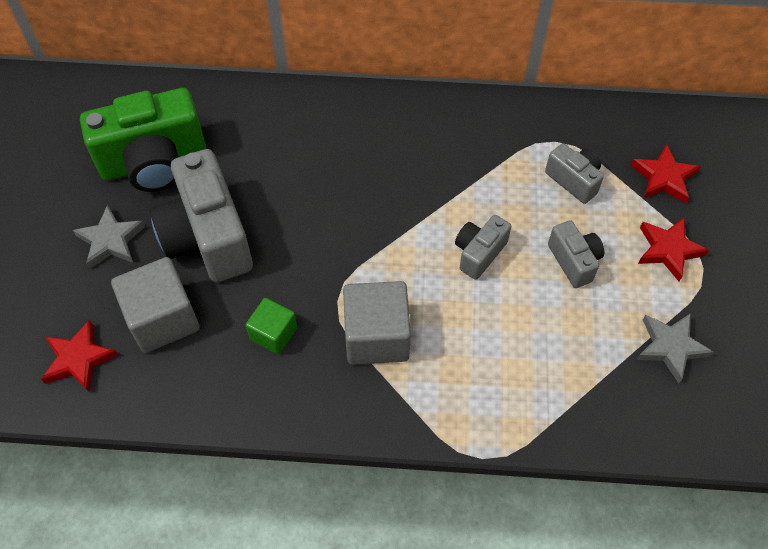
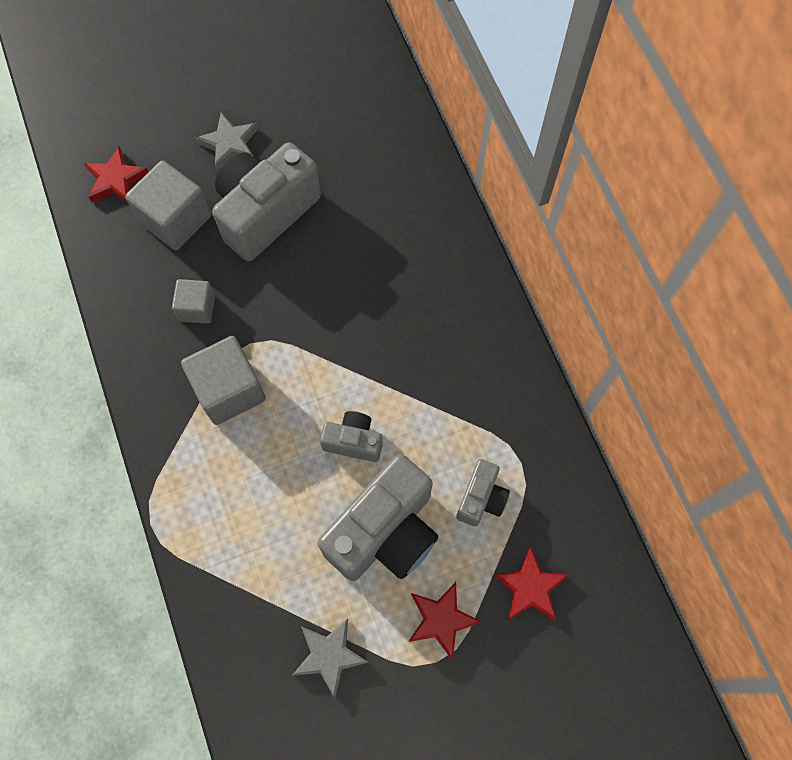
camera: 65 degrees right, 10 degrees up
(154, 162) = (321, 135): green camera -> none
(273, 334) = (197, 308): green cube -> grey cube
(574, 261) = (385, 532): grey camera -> grey camera, size x1.97

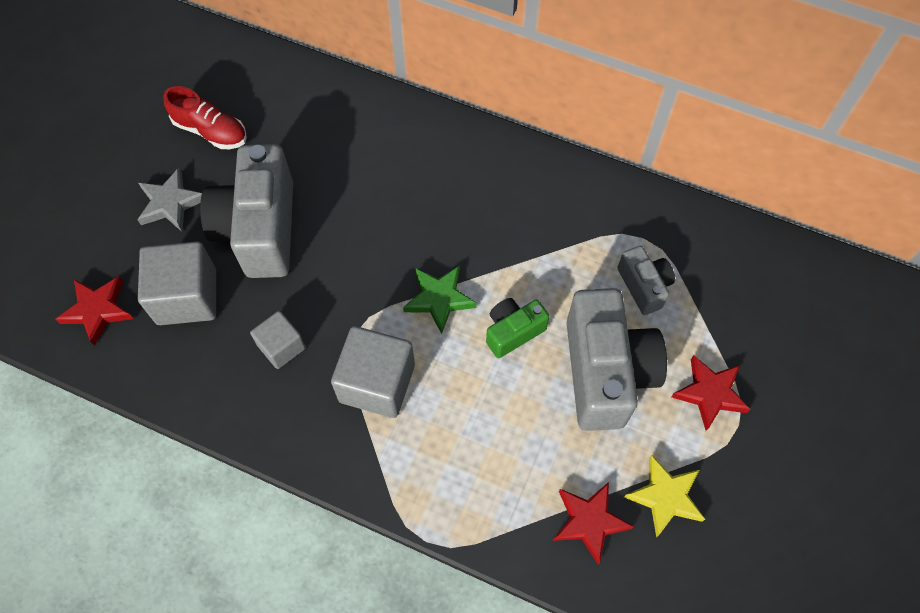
camera: 45 degrees left, 5 degrees down
(306, 113) = (211, 131): none -> red shoe
(329, 371) = (439, 299): none -> green star
(329, 655) = (665, 497): grey star -> yellow star
(353, 441) = (513, 332): grey camera -> green camera
(530, 588) = (741, 314): red star -> red star (589, 522)

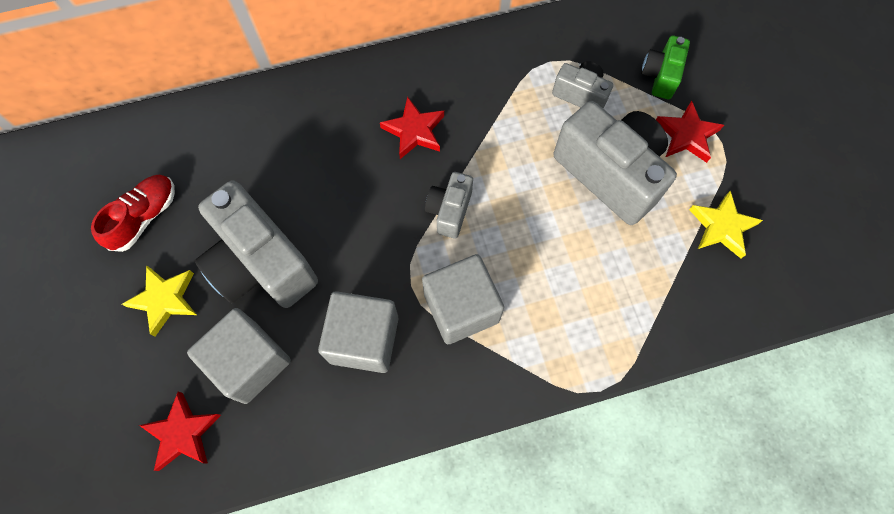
camera: 40 degrees left, 5 degrees up
(170, 203) = (164, 299): grey star -> yellow star
(211, 131) = (144, 217): red shoe -> red shoe turned 45 degrees counterclockwise
(281, 346) = (364, 339): grey cube -> grey cube, size x1.69
(439, 299) = (449, 211): green star -> grey camera
(513, 332) = (523, 194): green camera -> green camera (660, 76)
(589, 522) = (691, 284): red star -> red star (414, 131)

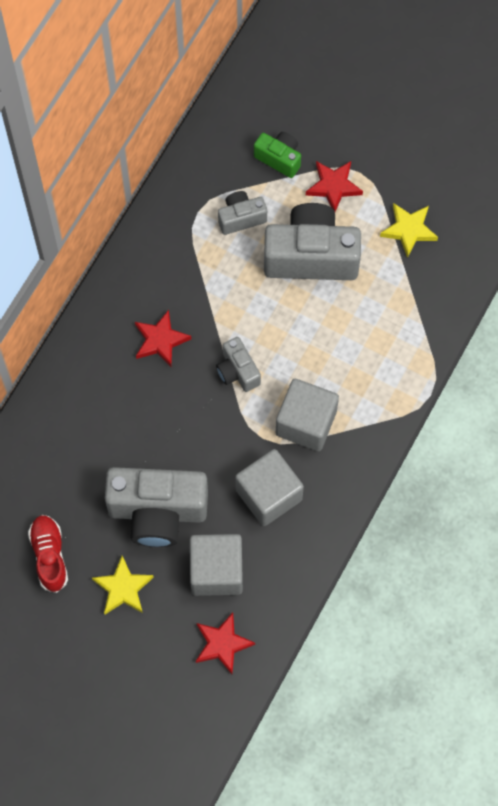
camera: 45 degrees left, 0 degrees up
(660, 76) = (279, 158): green camera -> green camera turned 150 degrees clockwise

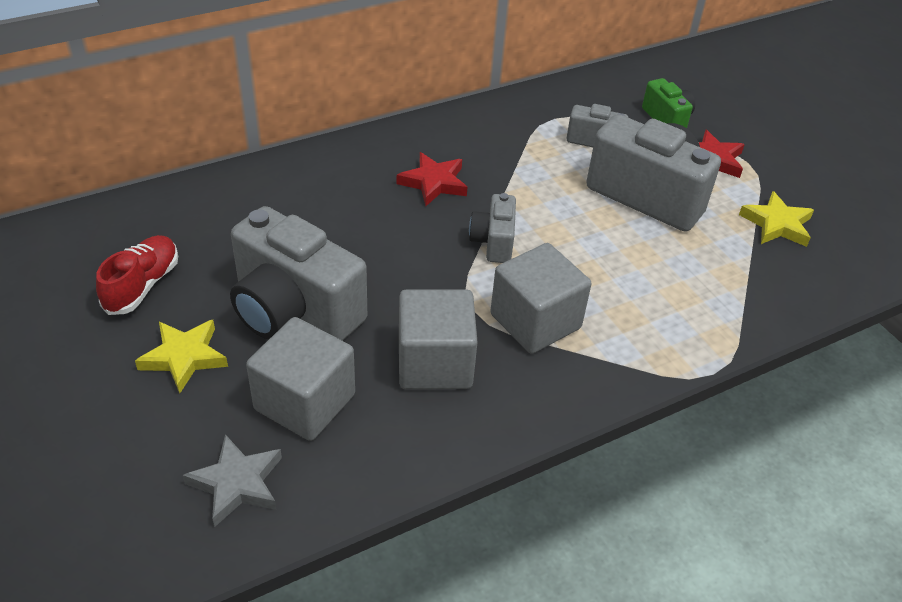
camera: 30 degrees right, 25 degrees down
(222, 644) = (237, 483): red star -> grey star

